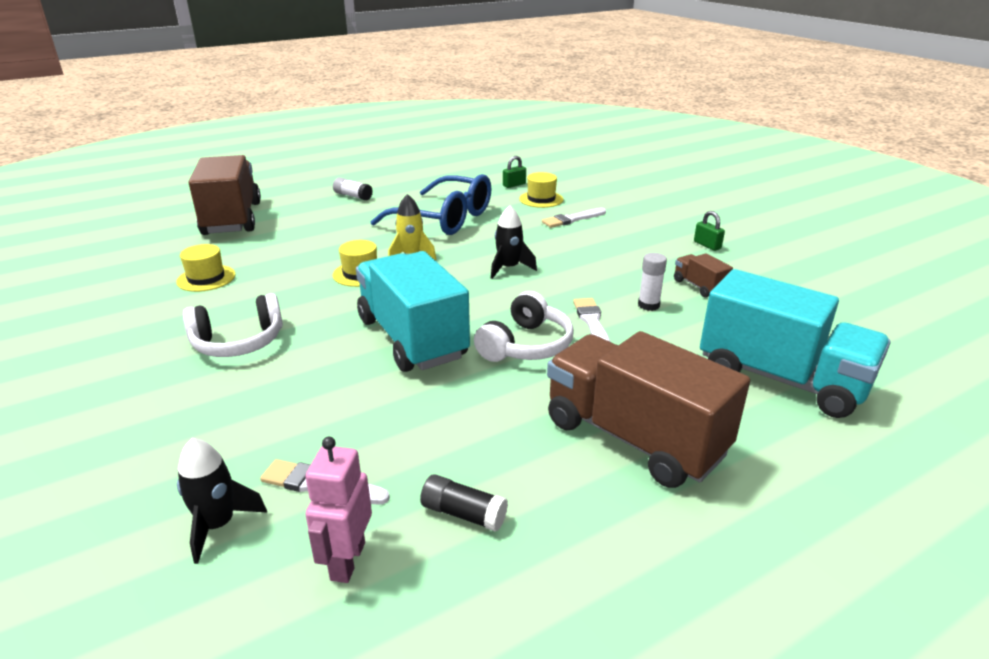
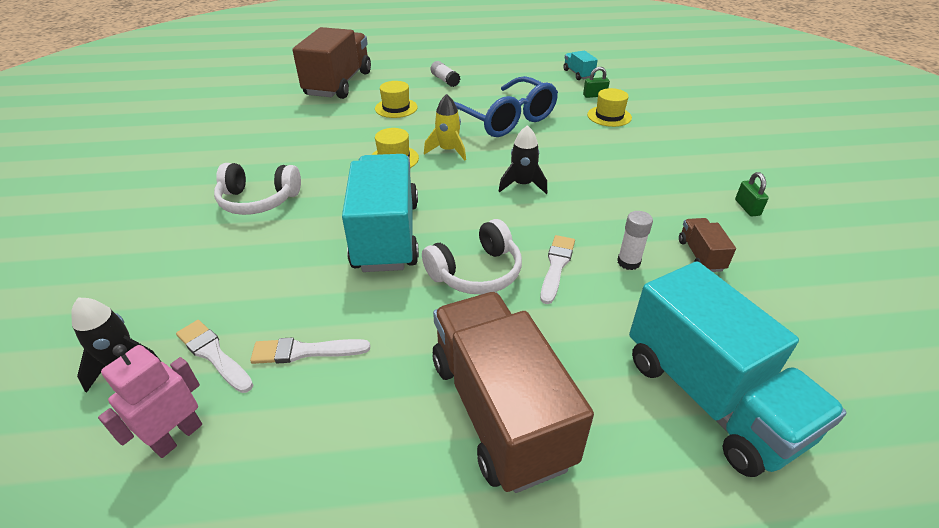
camera: 25 degrees right, 10 degrees up
(206, 278) = (280, 135): yellow hat -> yellow hat (396, 108)
(463, 514) = (293, 429): black glue stick -> none
(484, 170) = (578, 74): none -> turquoise truck
(572, 219) = (623, 145): white brush -> white brush (305, 351)

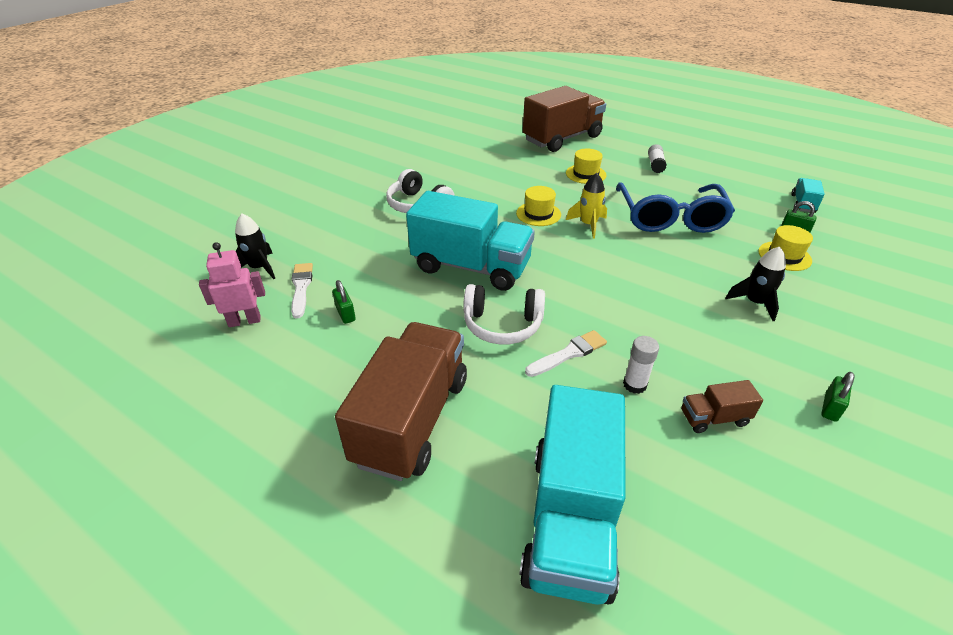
camera: 40 degrees right, 0 degrees up
(305, 351) = (345, 313): white brush -> green padlock
(386, 235) = (471, 267): turquoise truck -> turquoise truck turned 75 degrees clockwise
(522, 185) = (618, 279): black rocket -> black rocket (755, 303)
(700, 255) = (714, 418): brown truck -> brown truck turned 135 degrees counterclockwise

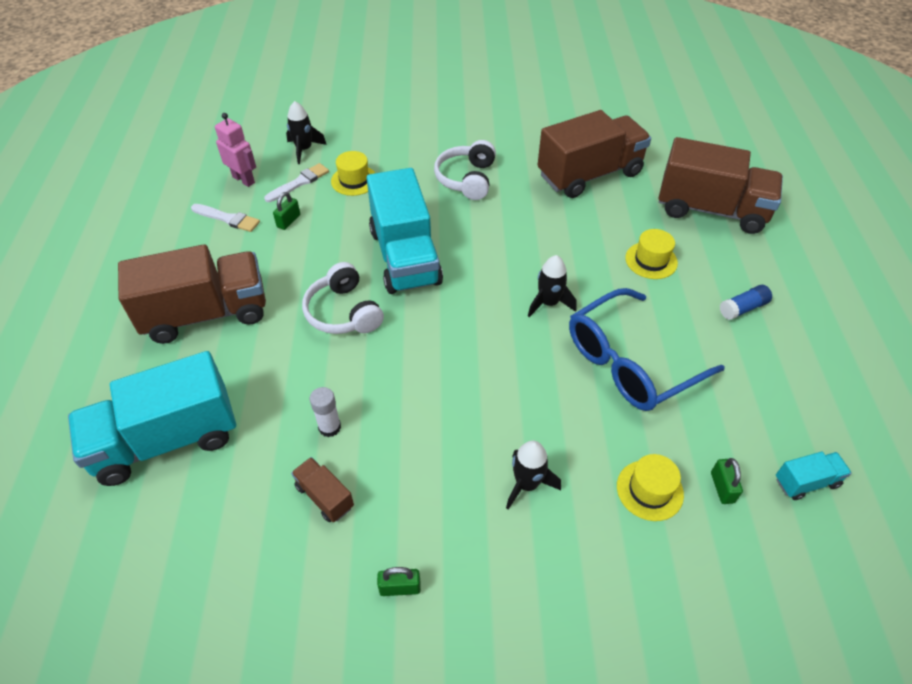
camera: 55 degrees right, 10 degrees up
(479, 160) = (589, 174): none -> brown truck
(538, 214) = (532, 260): yellow hat -> yellow hat (354, 180)
(568, 353) = (338, 369): white brush -> white brush (228, 218)
(588, 225) = (548, 303): yellow rocket -> black rocket
(655, 165) = (743, 308): white glue stick -> blue glue stick

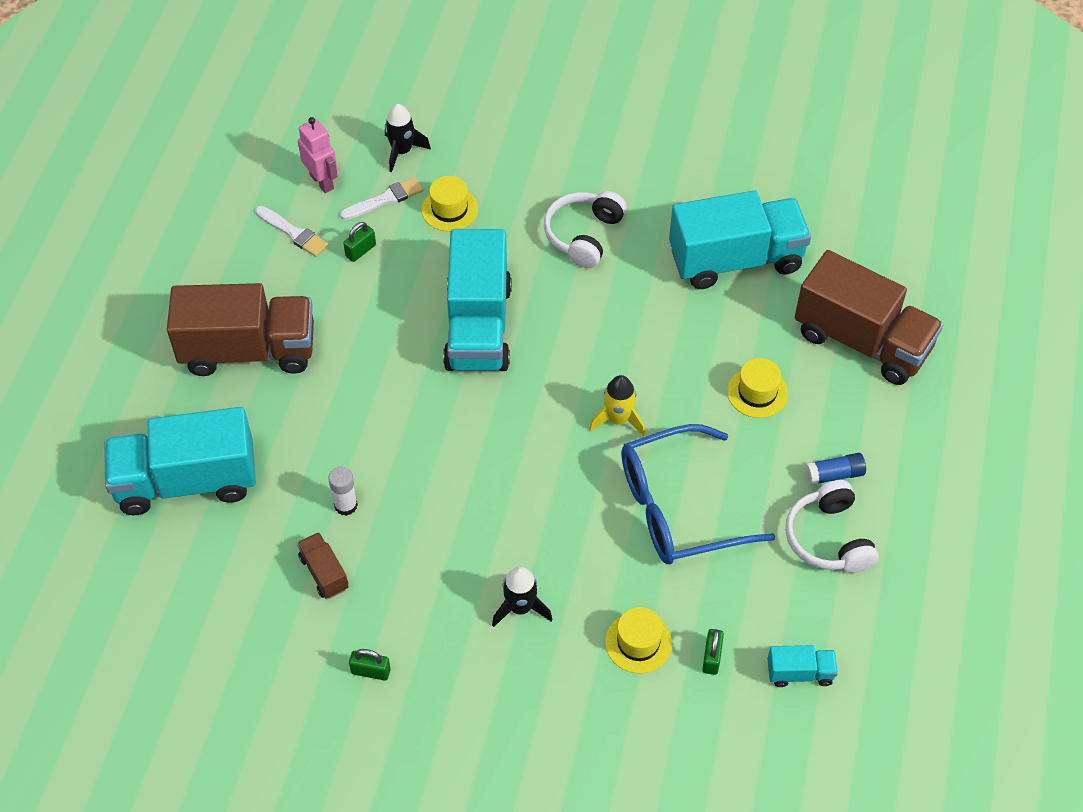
camera: 15 degrees right, 5 degrees up
(343, 312) = (392, 380): white headphones -> white headphones (828, 538)
(548, 303) = (618, 419): black rocket -> yellow rocket
(589, 174) = (735, 260): brown truck -> turquoise truck

